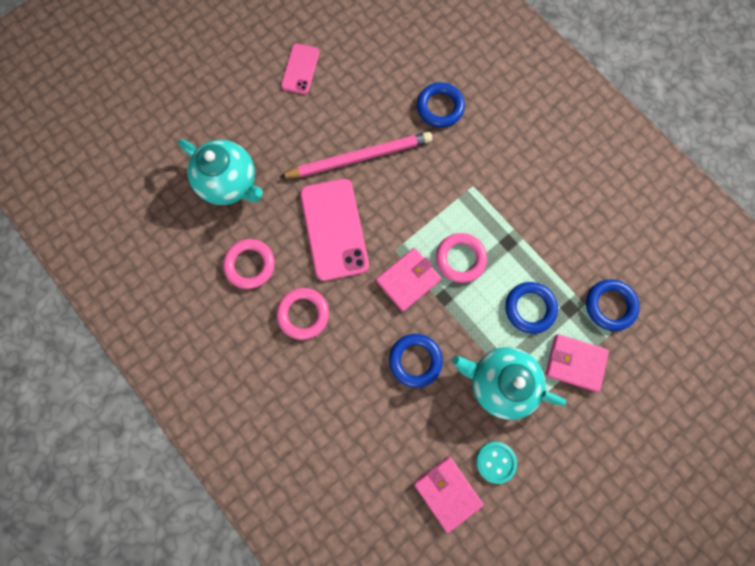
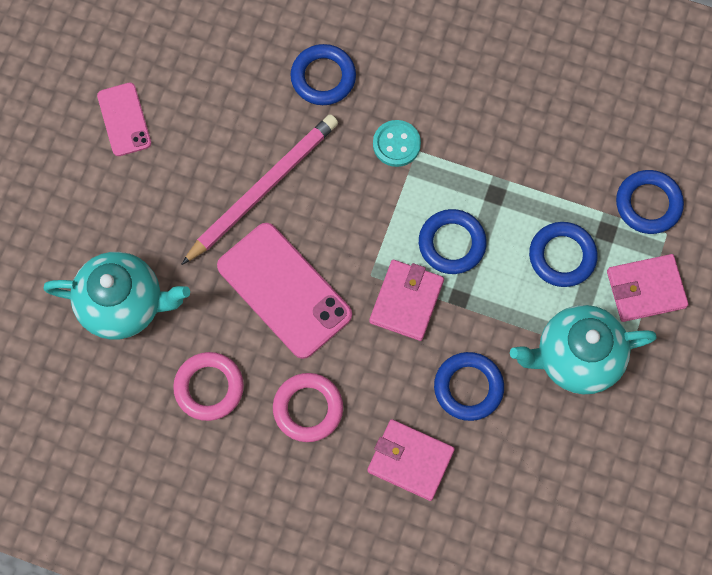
camera: 30 degrees left, 5 degrees down
(447, 492) = (589, 511): pink wallet -> pink wallet (410, 460)
(460, 259) = (452, 243): pink ring -> blue ring
(495, 461) = (622, 447): turquoise button -> turquoise button (396, 144)

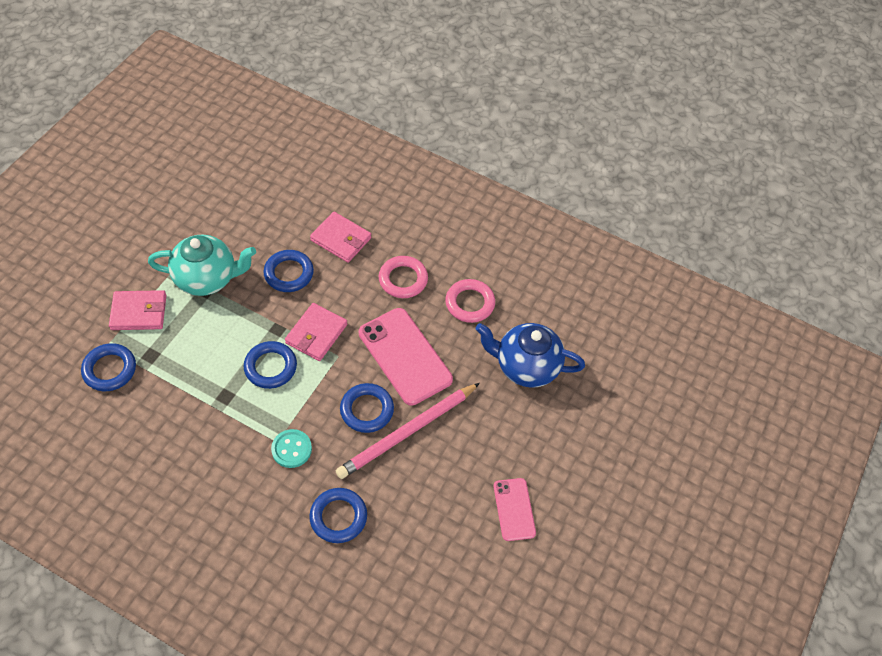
camera: 175 degrees left, 15 degrees down
(124, 304) = (525, 366): turquoise teapot -> blue teapot
(562, 256) = (191, 344): blue ring -> blue ring (367, 410)

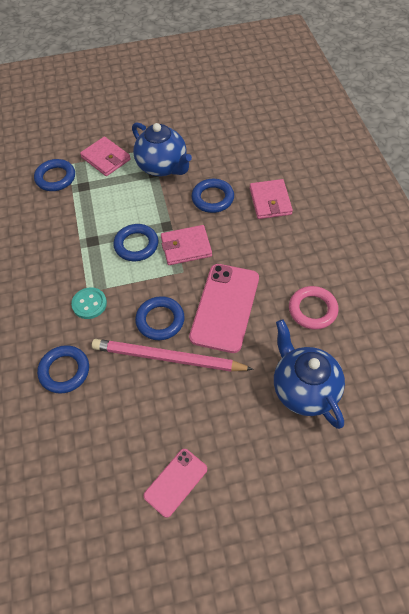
camera: 55 degrees right, 0 degrees up
(207, 278) = (163, 167): turquoise teapot -> blue teapot
(403, 279) = (282, 257): pink ring -> none

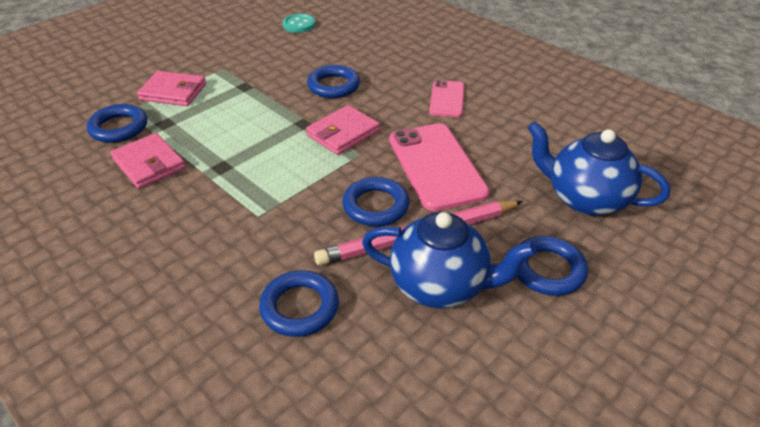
camera: 35 degrees left, 15 degrees down
(89, 304) = (272, 226): turquoise button -> turquoise button (299, 25)
(136, 245) = (282, 151): blue ring -> blue ring (548, 270)
(163, 167) = (252, 78): blue teapot -> blue teapot (440, 285)
(175, 482) = (547, 350): pink phone -> pink phone (447, 99)
(270, 201) = (396, 70): pink wallet -> pink wallet (149, 164)
(312, 310) = (524, 134): pink ring -> none

